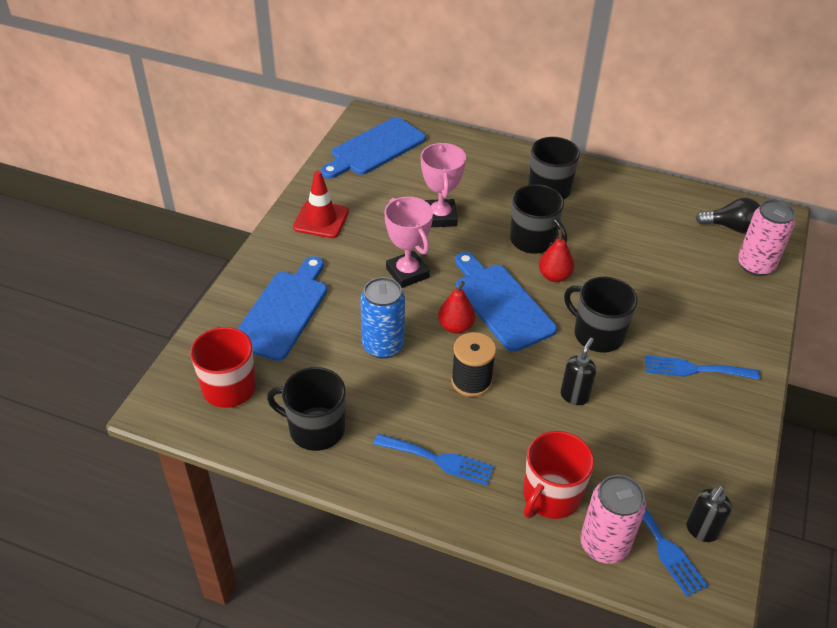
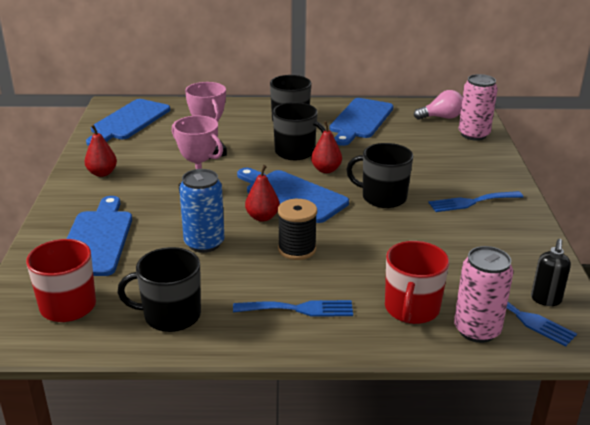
camera: 20 degrees left, 15 degrees down
(321, 220) = (102, 173): red traffic cone -> red pear
(574, 396) = (389, 239): black soap dispenser -> none
(630, 208) = (360, 120): none -> blue cutting board
(730, 227) = (441, 117): black light bulb -> pink light bulb

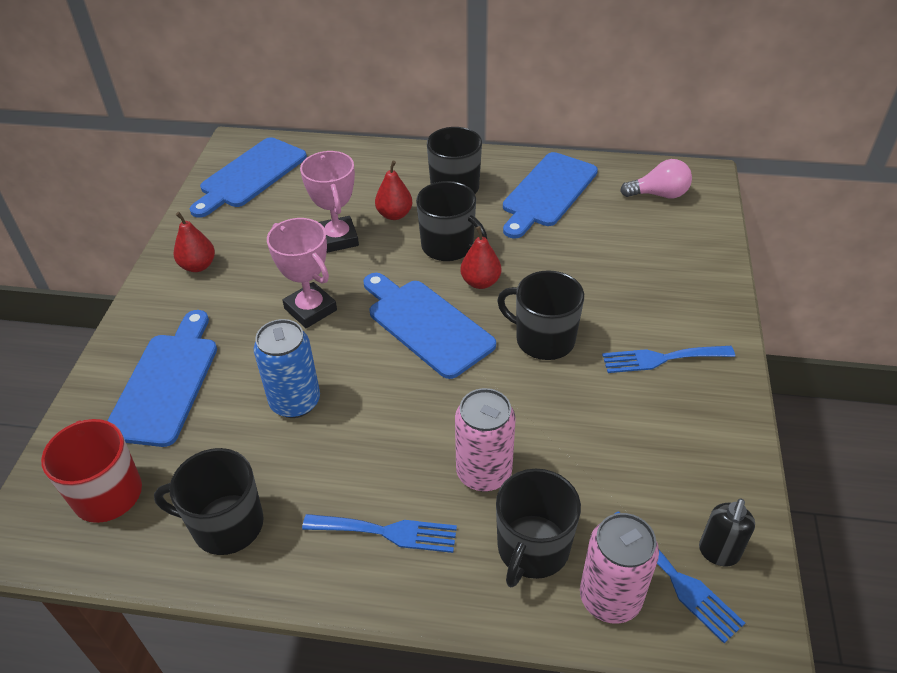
camera: 10 degrees right, 15 degrees up
(262, 217) = (378, 362): red pear -> red pear (394, 214)
(297, 249) = (409, 424): black spool -> none
(411, 309) = (532, 549): red mug -> black mug
(473, 135) = (696, 230): pink can -> pink can (484, 472)

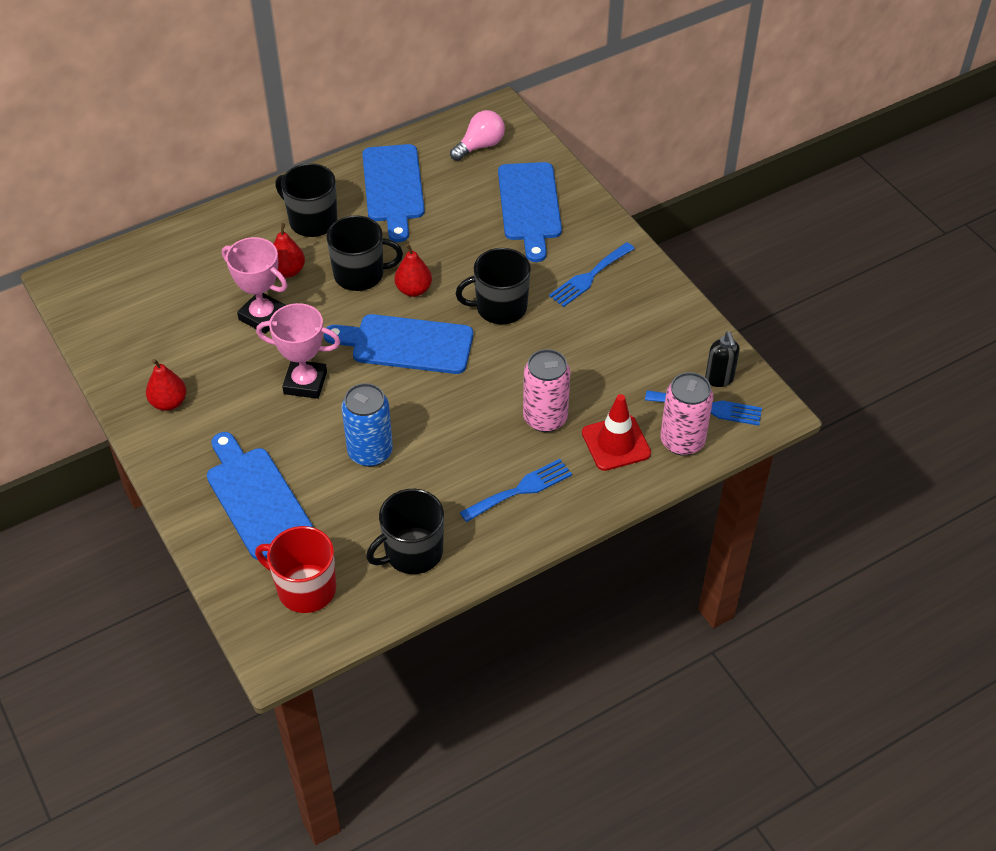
camera: 40 degrees left, 5 degrees up
(250, 175) = (117, 303): blue cutting board -> blue cutting board (529, 206)
(532, 549) = (616, 443): black mug -> red traffic cone

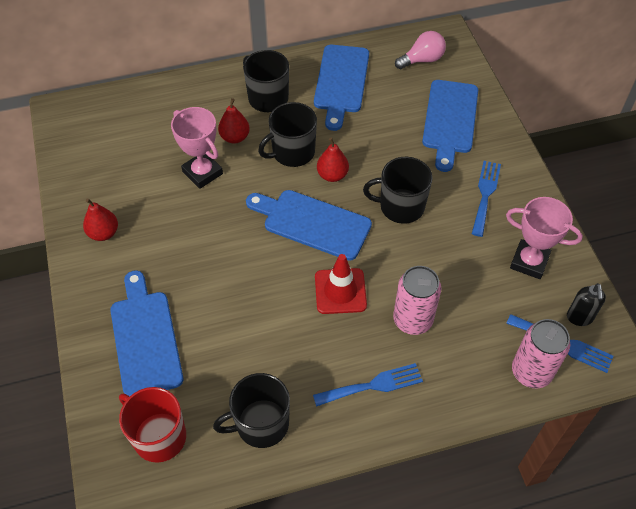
camera: 15 degrees right, 5 degrees up
(305, 383) = (218, 240): pink trophy -> pink trophy (529, 262)
(360, 274) = (292, 152): black mug -> black mug turned 135 degrees clockwise
(370, 452) = (253, 317): blue can -> none
(589, 277) = (485, 194): blue fork -> blue fork turned 135 degrees clockwise
(616, 443) = (470, 359): red traffic cone -> red traffic cone (340, 291)

